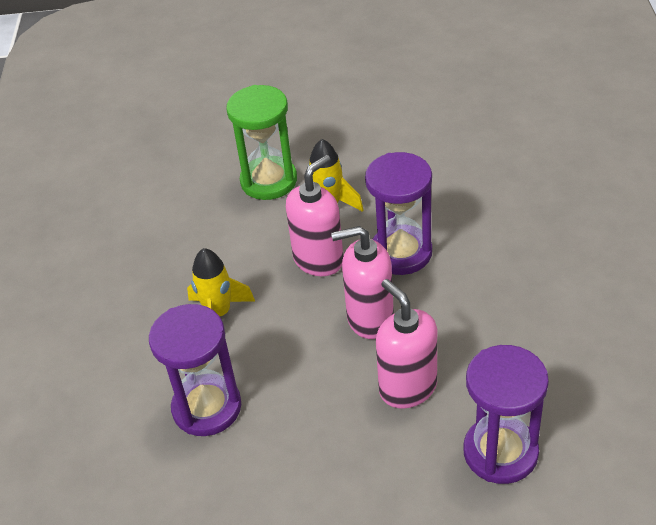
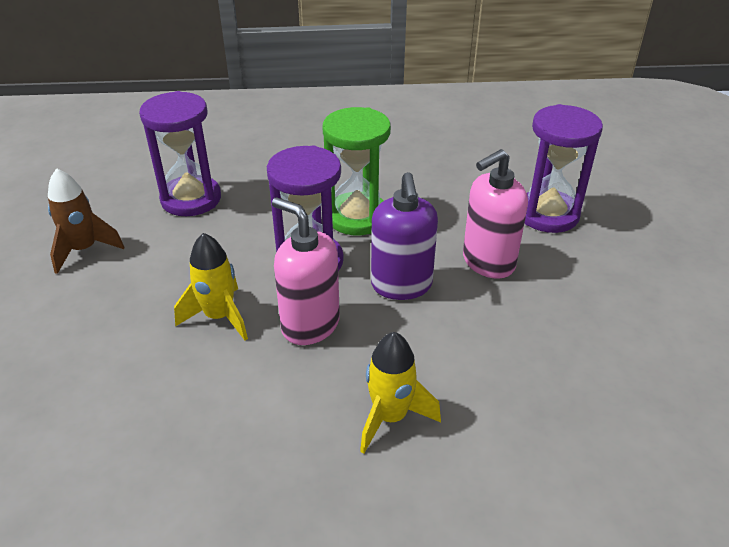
camera: 95 degrees left, 5 degrees down
(207, 407) = (537, 419): purple hourglass -> purple hourglass (191, 199)
(269, 181) = (150, 376): green hourglass -> green hourglass (357, 217)
(369, 318) = (401, 285): pink soap dispenser -> purple soap dispenser
(408, 116) = (84, 250): none -> brown rocket

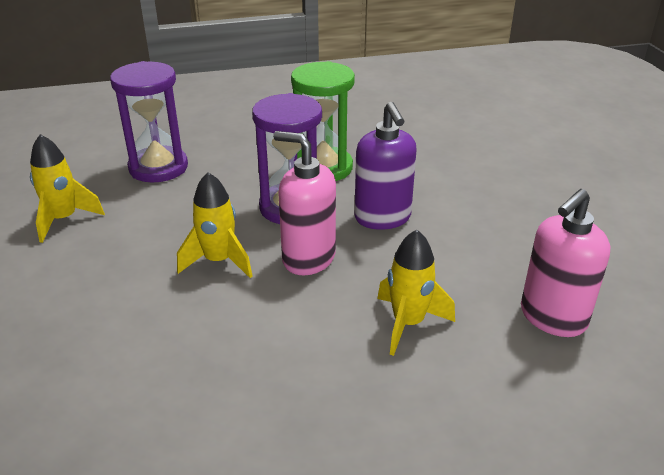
camera: 10 degrees left, 5 degrees down
(84, 250) = (64, 220): brown rocket -> yellow rocket
(488, 262) = (454, 192): pink soap dispenser -> pink soap dispenser (552, 317)
(548, 214) = (494, 150): purple hourglass -> none

